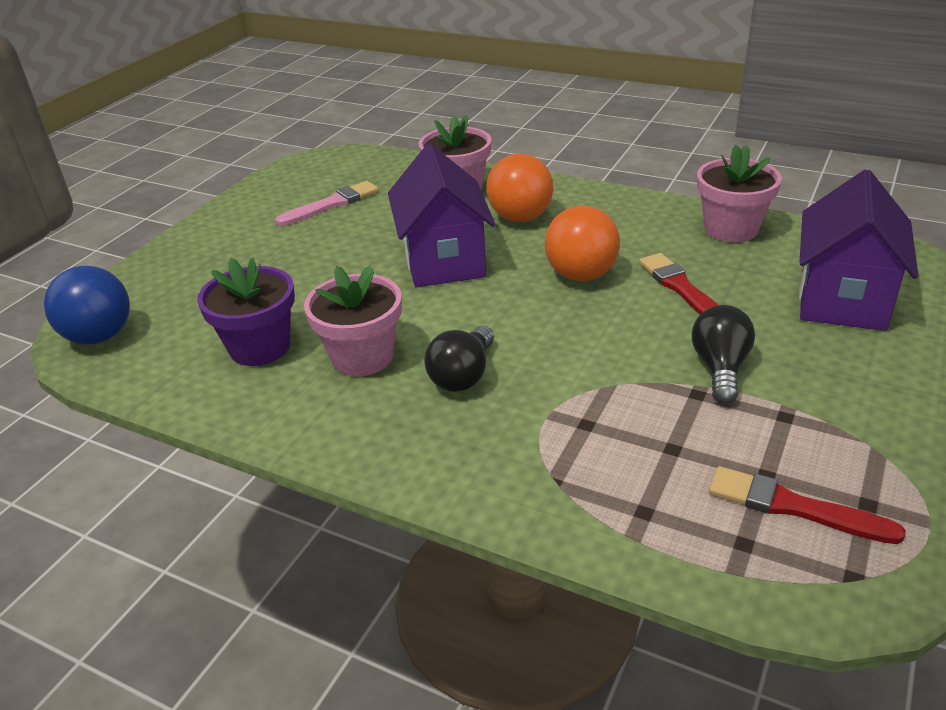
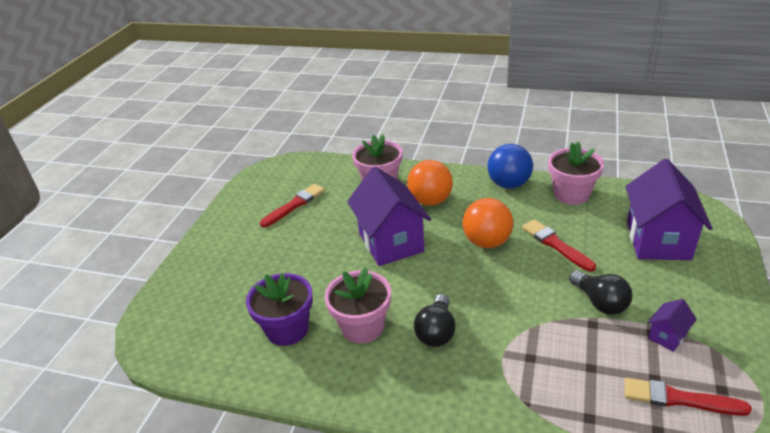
camera: 10 degrees left, 0 degrees up
(100, 336) = (165, 337): blue ball -> blue ball (509, 184)
(331, 204) = (294, 205): pink brush -> red brush
(720, 368) = (600, 302): black light bulb -> black light bulb turned 150 degrees clockwise
(808, 423) = (667, 336): none -> purple house

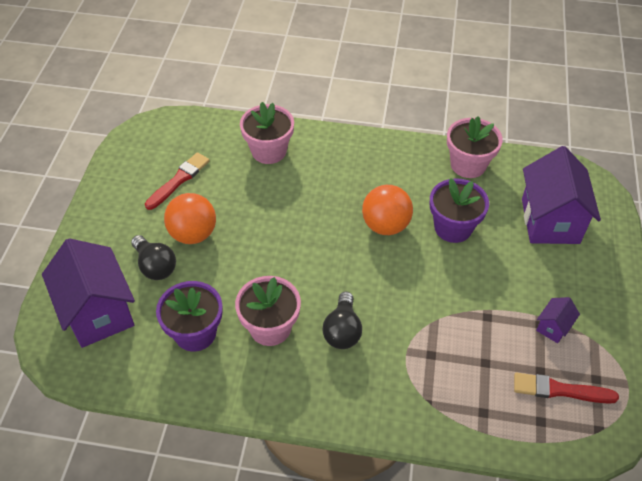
camera: 10 degrees left, 15 degrees up
(391, 242) = (288, 227): purple house -> purple house (98, 312)
(430, 201) = (324, 174): orange ball -> orange ball (193, 234)
(509, 184) = (405, 152): blue ball -> none
(555, 244) = (453, 227): red brush -> purple flower pot
(600, 302) = (494, 293): black light bulb -> black light bulb (155, 266)

